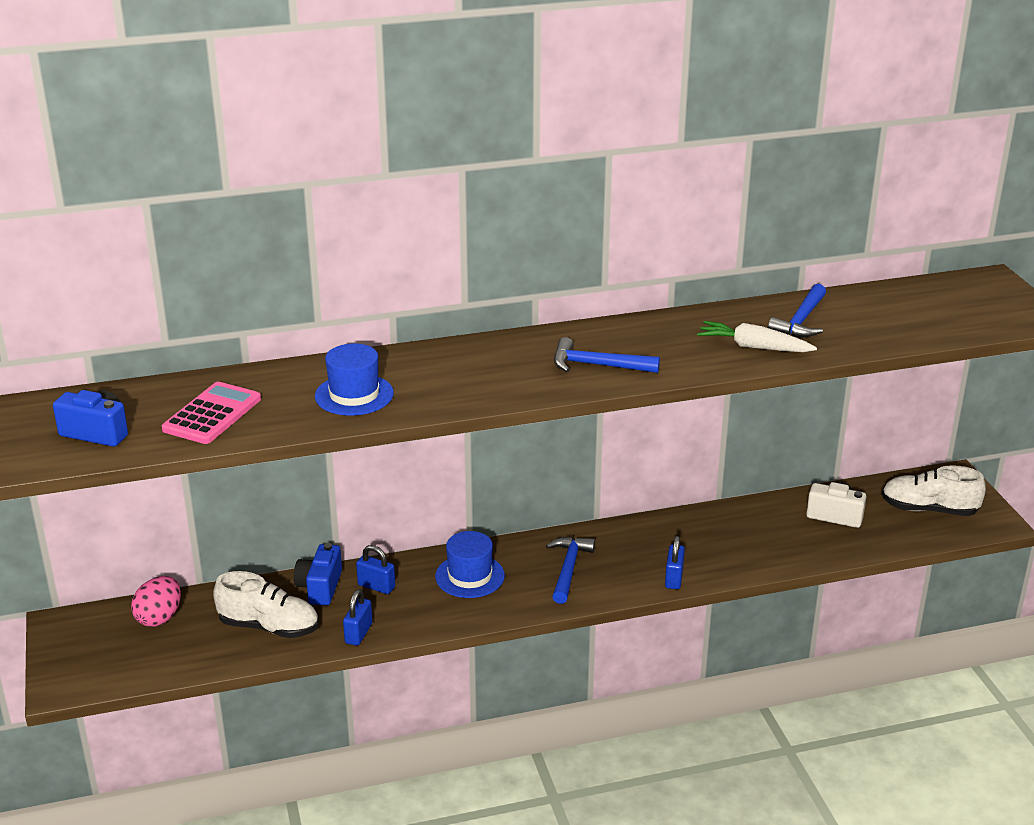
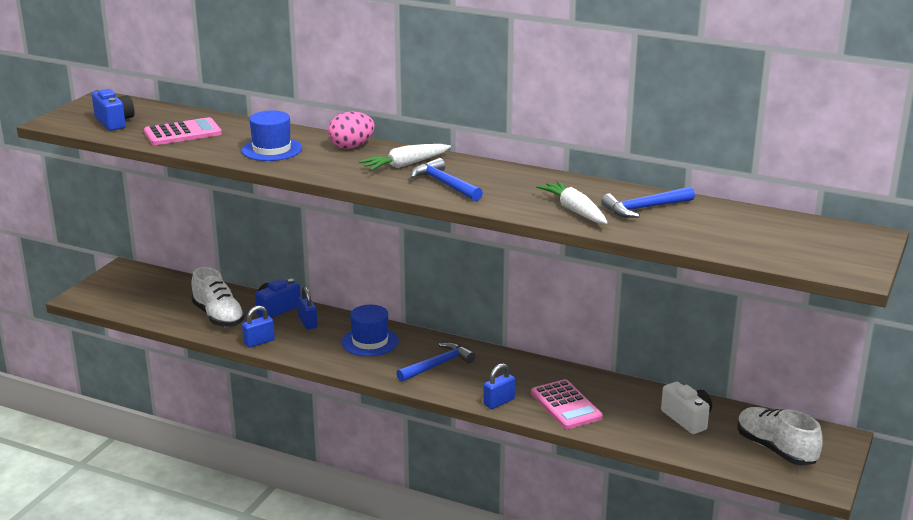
camera: 40 degrees right, 5 degrees down
(159, 618) = (173, 287): pink egg -> pink egg (351, 146)
(522, 358) = (405, 165): none -> white carrot
(730, 552) = (566, 405): none -> pink calculator

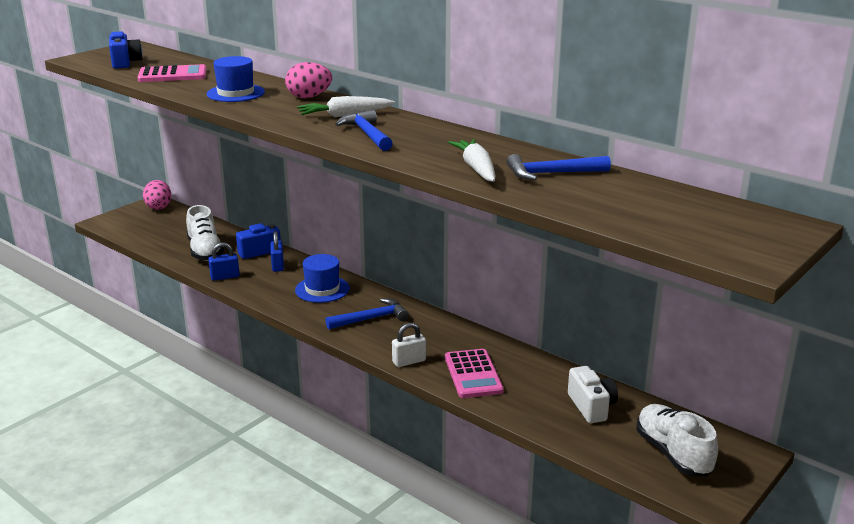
camera: 15 degrees right, 0 degrees up
(131, 272) = (159, 207): none -> pink egg
(499, 402) = (409, 361): blue padlock -> white padlock

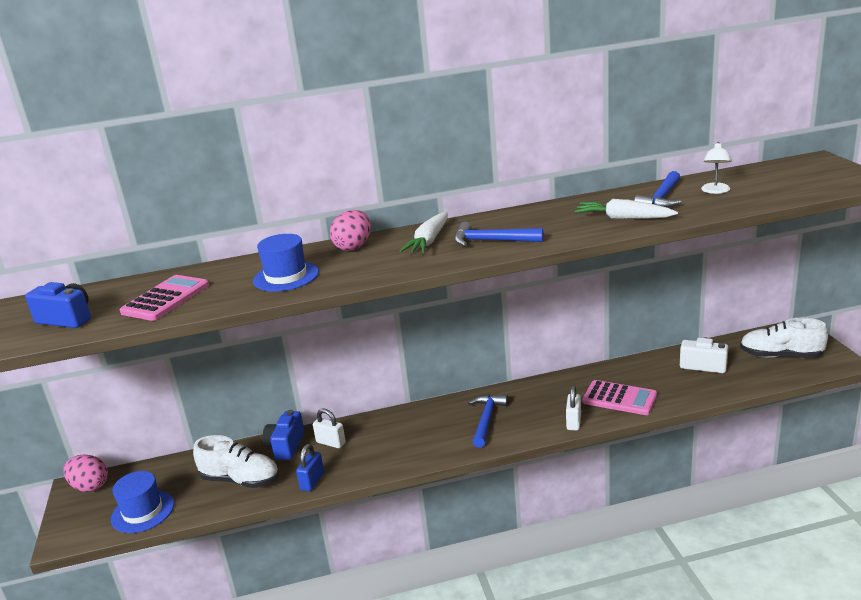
camera: 50 degrees left, 0 degrees up
(277, 266) = (331, 443): blue padlock -> white padlock
(322, 289) = (406, 430): blue hat -> blue hat (143, 511)
(606, 192) = (715, 191): none -> white lamp

